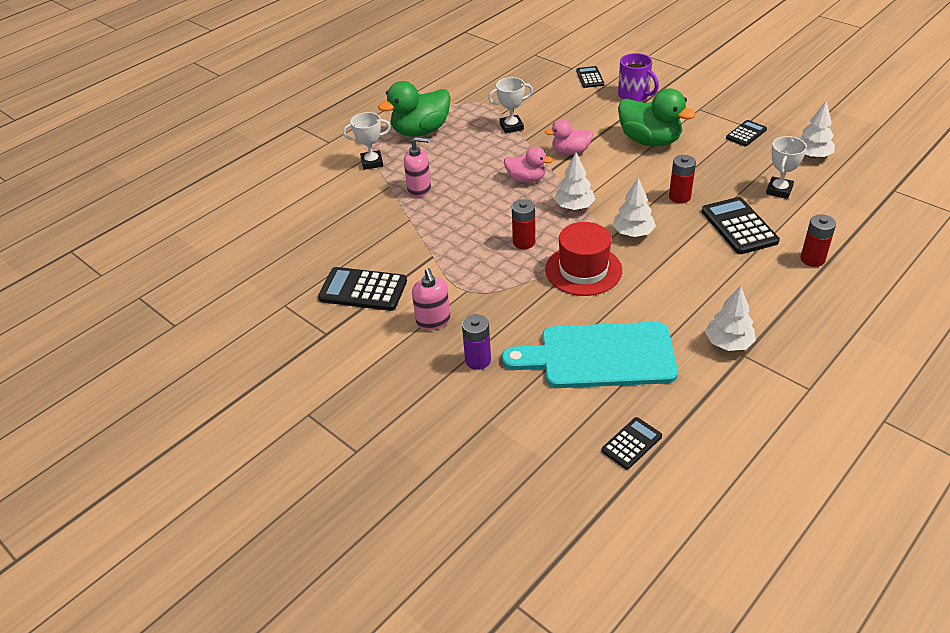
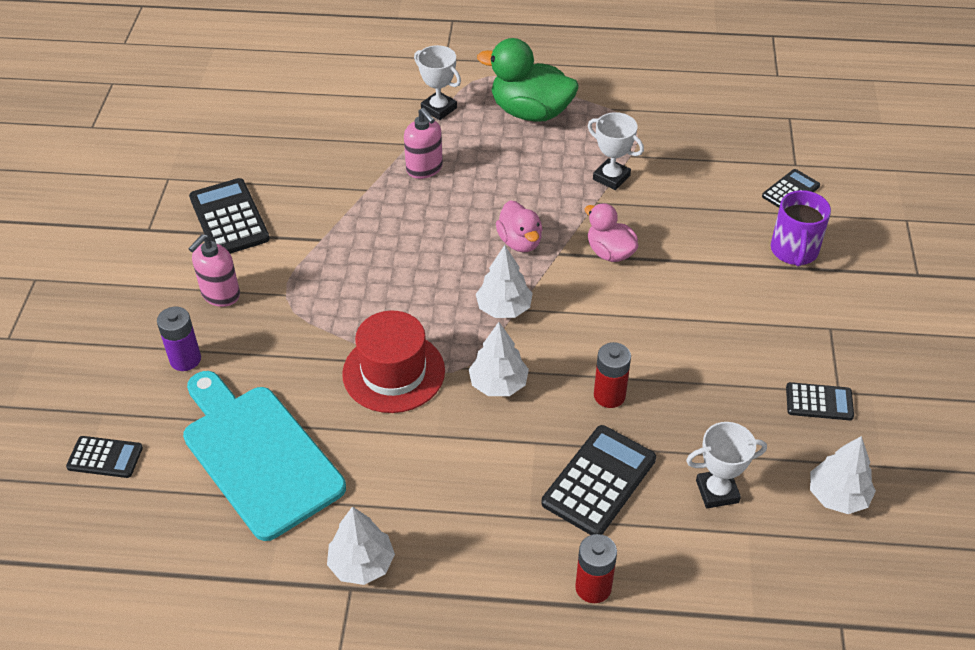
camera: 50 degrees right, 5 degrees up
(524, 242) = (402, 298): red battery -> none
(631, 443) = (141, 545): black calculator -> black calculator (105, 457)
(650, 141) = (704, 313): green duck -> none

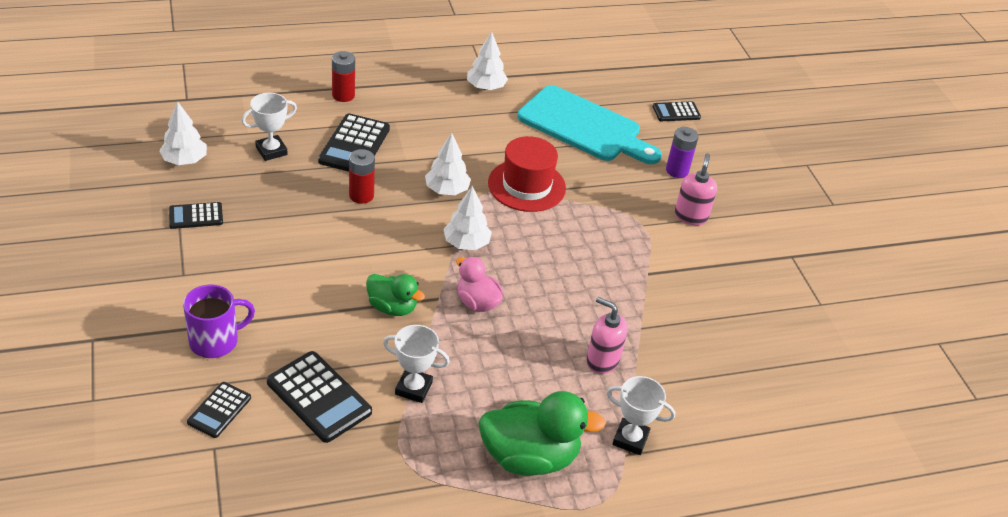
camera: 155 degrees right, 5 degrees down
(229, 218) = (737, 277): black calculator -> black calculator (319, 397)
(610, 252) = (392, 307): pink duck -> green duck
(794, 251) = (215, 341): purple mug -> purple mug turned 75 degrees clockwise

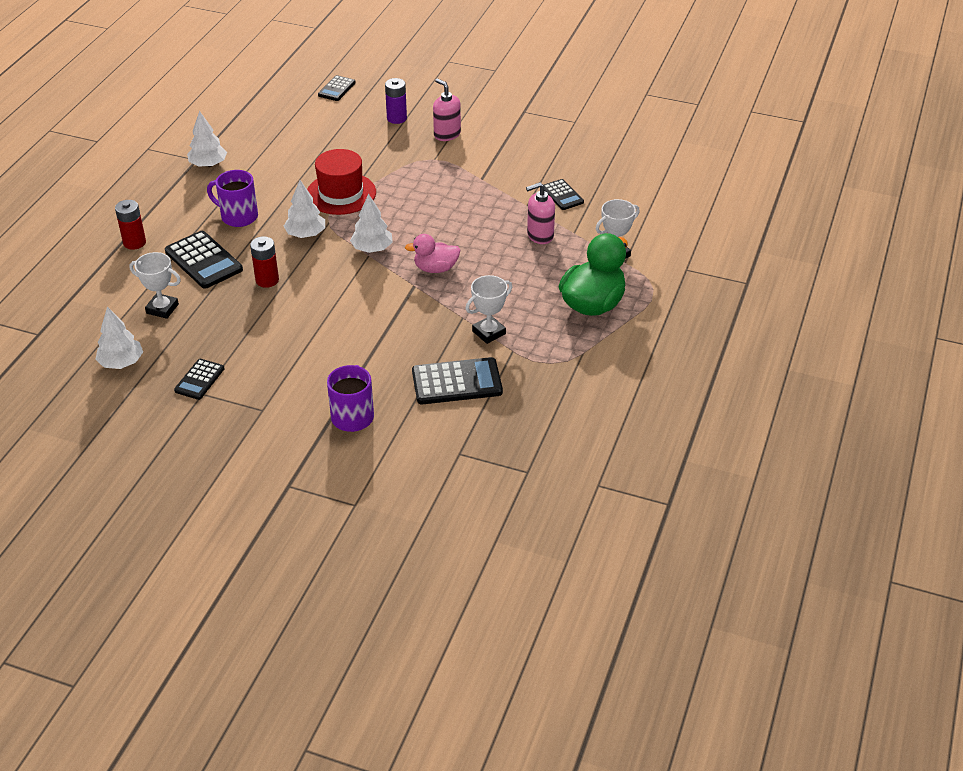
camera: 50 degrees left, 0 degrees up
(219, 410) = (425, 438): black calculator -> black calculator (562, 195)
(271, 151) = (162, 309): white trophy -> white trophy turned 75 degrees counterclockwise
(392, 307) = (402, 311): green duck -> none
(432, 137) = (238, 216): none -> purple mug
(584, 126) = (306, 138): turquoise cutting board -> none

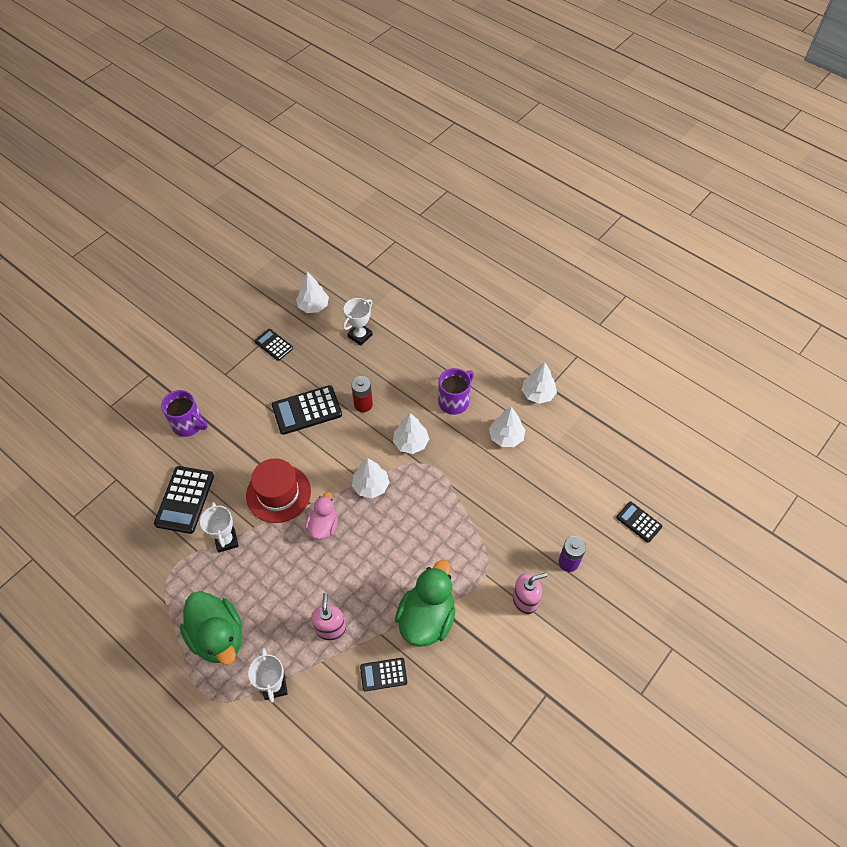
camera: 110 degrees right, 15 degrees up
(134, 243) = (447, 330): red battery -> none
(203, 261) = (405, 369): black calculator -> black calculator (307, 410)
(272, 175) = (506, 437): none -> white tree
(341, 193) = (458, 482): red hat -> red hat (278, 493)
(495, 183) = (427, 618): none -> green duck

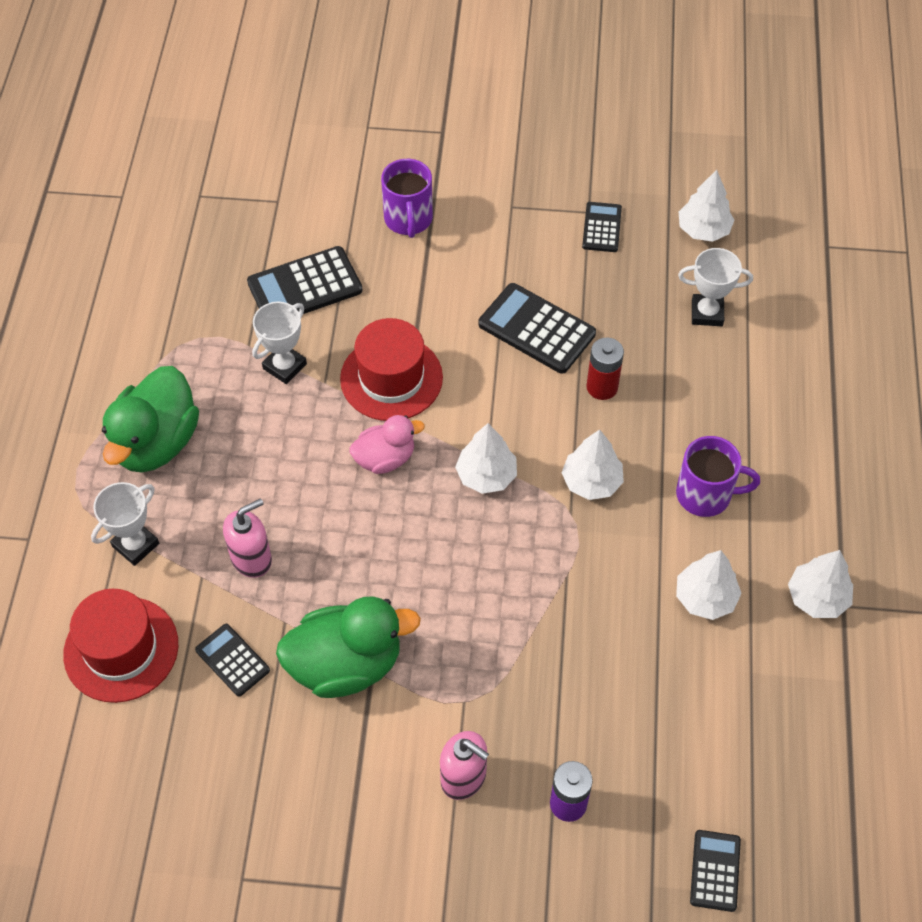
camera: 55 degrees right, 0 degrees up
(333, 731) = (121, 649): none -> red hat

